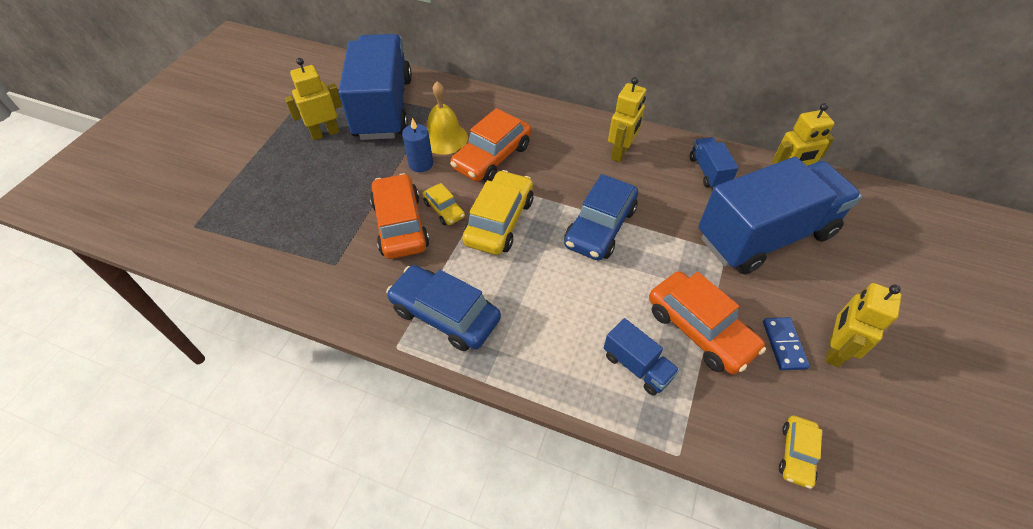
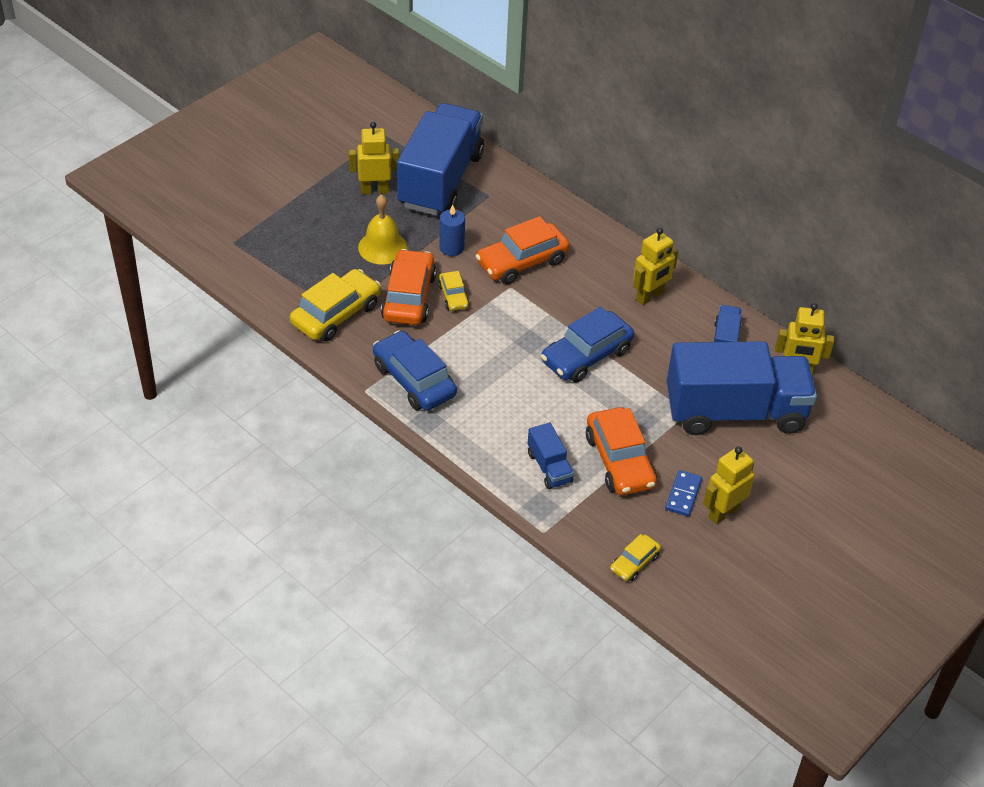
camera: 20 degrees right, 5 degrees down
(444, 138) = (486, 229): yellow bell -> yellow bell (382, 247)
(499, 221) = (497, 321): yellow car -> yellow car (336, 314)

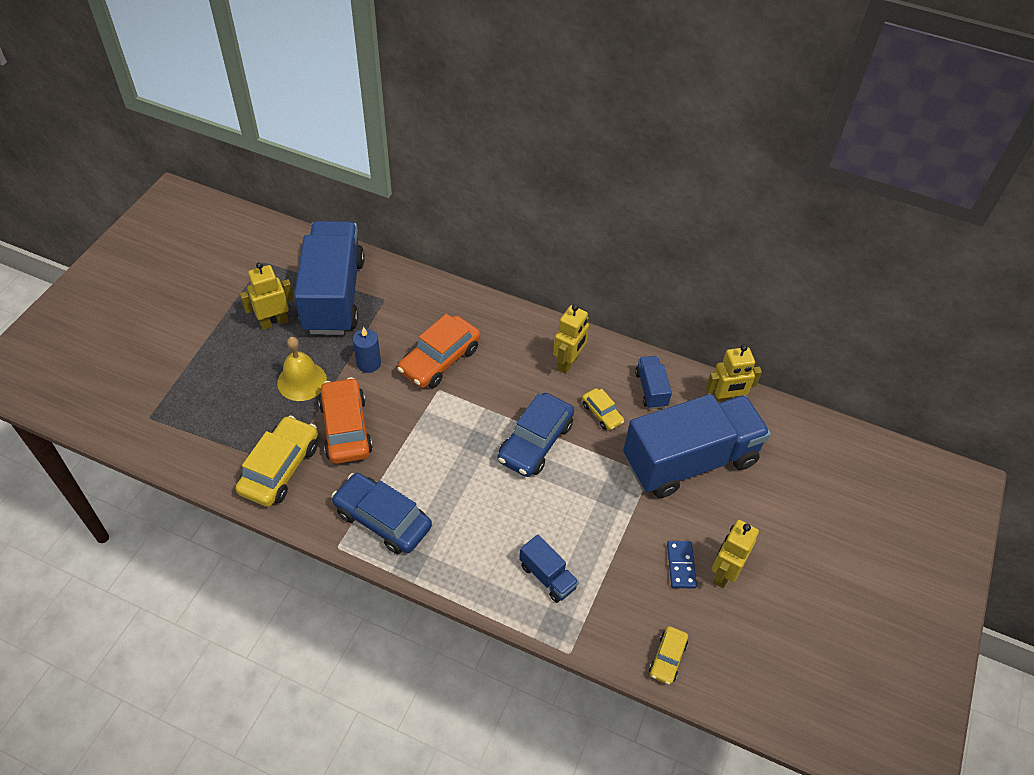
camera: 20 degrees left, 5 degrees up
(453, 296) = (388, 415): yellow car -> yellow car (602, 413)
(619, 461) = (609, 547): orange car -> none

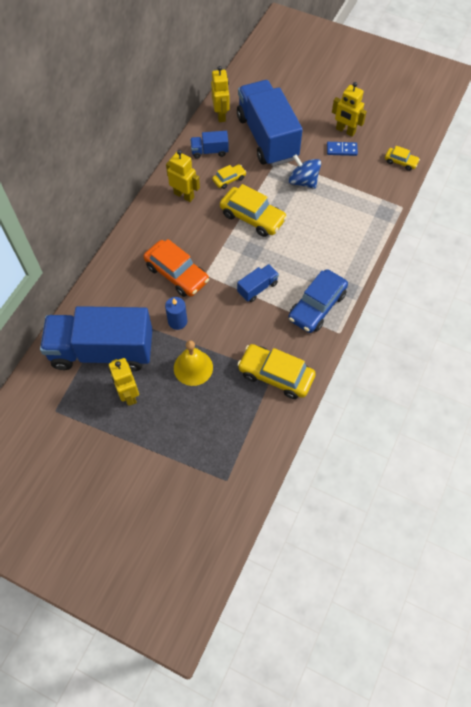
camera: 85 degrees left, 10 degrees up
(346, 428) = (239, 333): orange car -> none
(535, 442) = (252, 217): blue car -> yellow car
(547, 576) = (353, 215): blue truck -> blue truck (257, 288)
(608, 508) = (303, 181): none -> blue spinning top

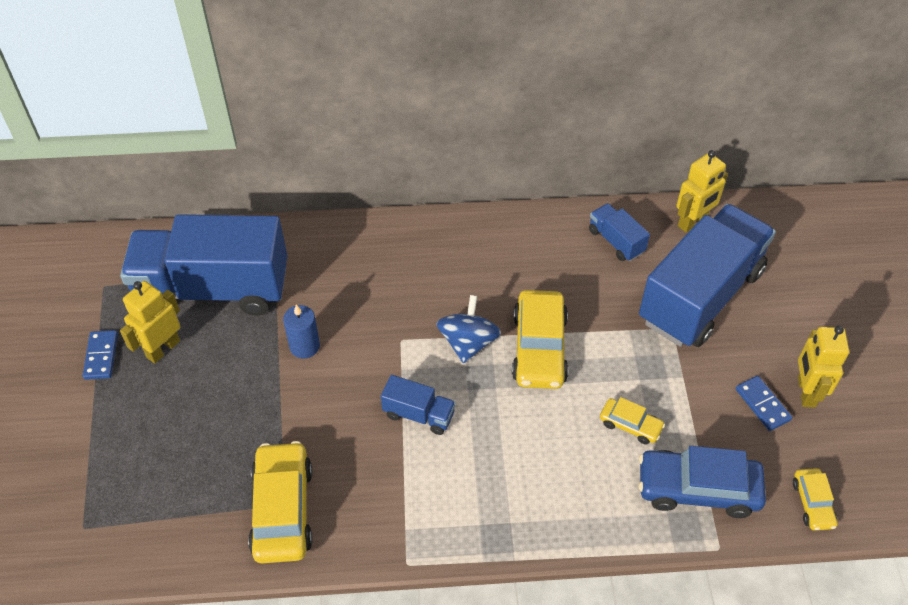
camera: 60 degrees right, 10 degrees down
(102, 351) = (213, 289): blue truck -> blue truck turned 60 degrees counterclockwise
(110, 430) = (101, 356): none -> blue domino
(177, 274) = (381, 307): orange car -> none
(184, 195) = (516, 251): yellow robot -> none
(193, 367) = (241, 400): yellow bell -> none
(229, 179) = (585, 287): yellow car -> yellow car (630, 425)
(303, 181) = (656, 381): blue spinning top -> blue spinning top (468, 343)
(317, 306) = (436, 509): blue car -> blue car (698, 489)

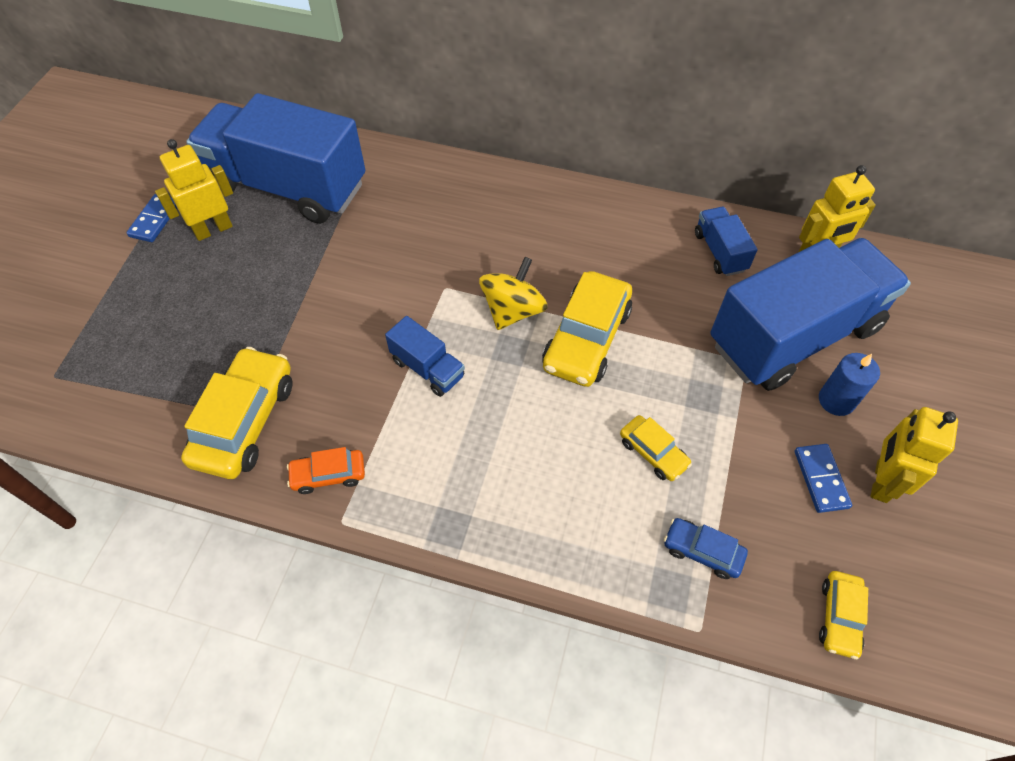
camera: 20 degrees right, 5 degrees up
(304, 346) = (346, 266): blue candle -> blue candle (836, 400)
(377, 530) = (328, 475): none -> orange car
(468, 343) = (513, 311): blue spinning top -> yellow spinning top
(698, 489) = (702, 551): blue car -> blue car, size x0.53

